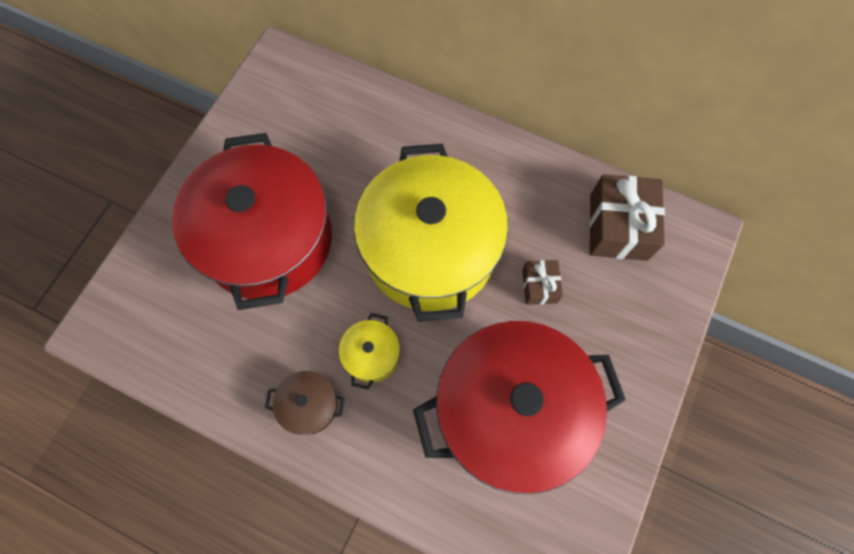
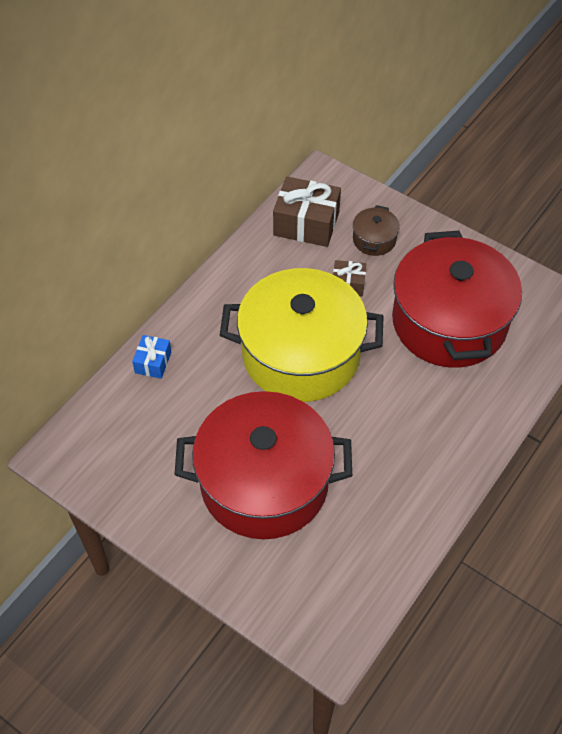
camera: 80 degrees left, 15 degrees down
(309, 405) = (429, 463): brown pot -> brown pot (374, 239)
(371, 355) = (390, 411): yellow pot -> none
(394, 113) = (153, 362): none -> blue gift

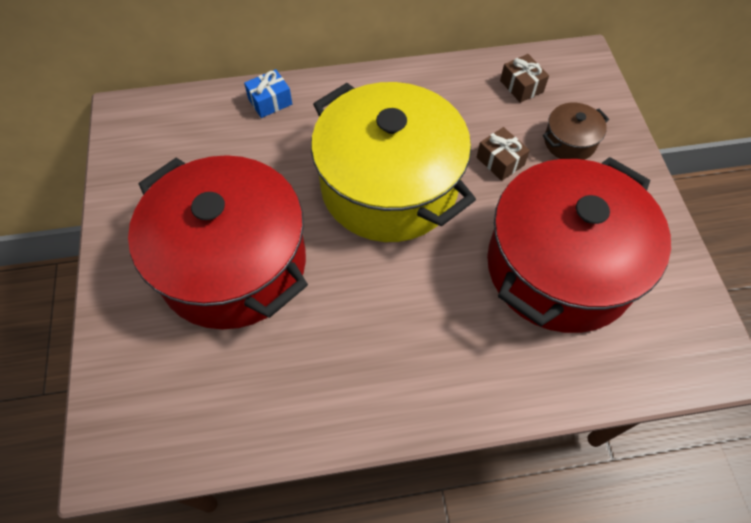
camera: 45 degrees right, 5 degrees up
(306, 224) = (521, 86): brown gift -> brown gift, size x0.54

